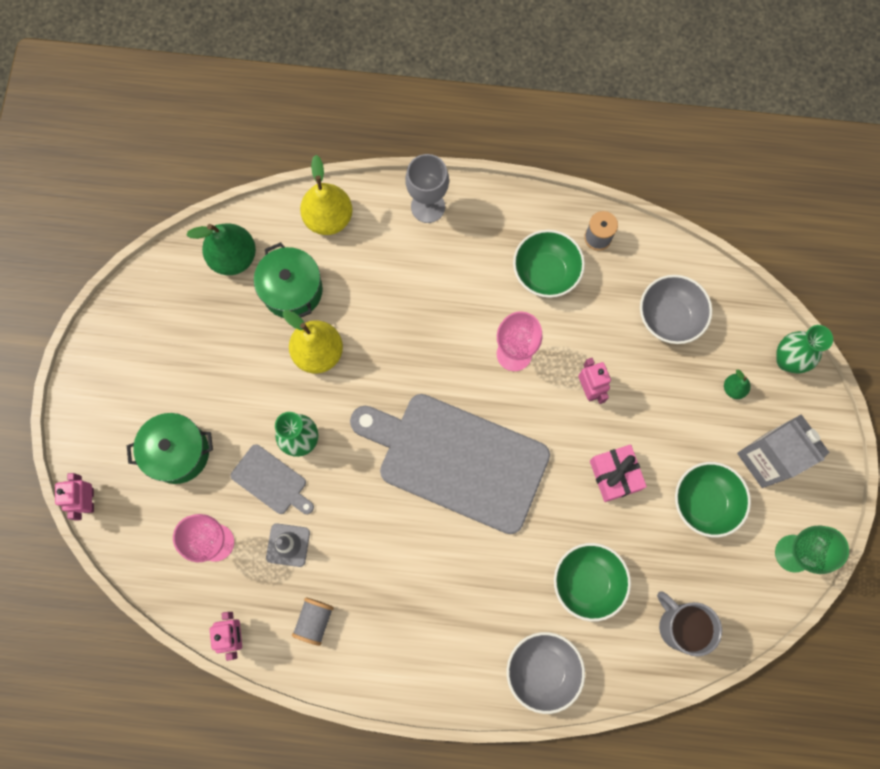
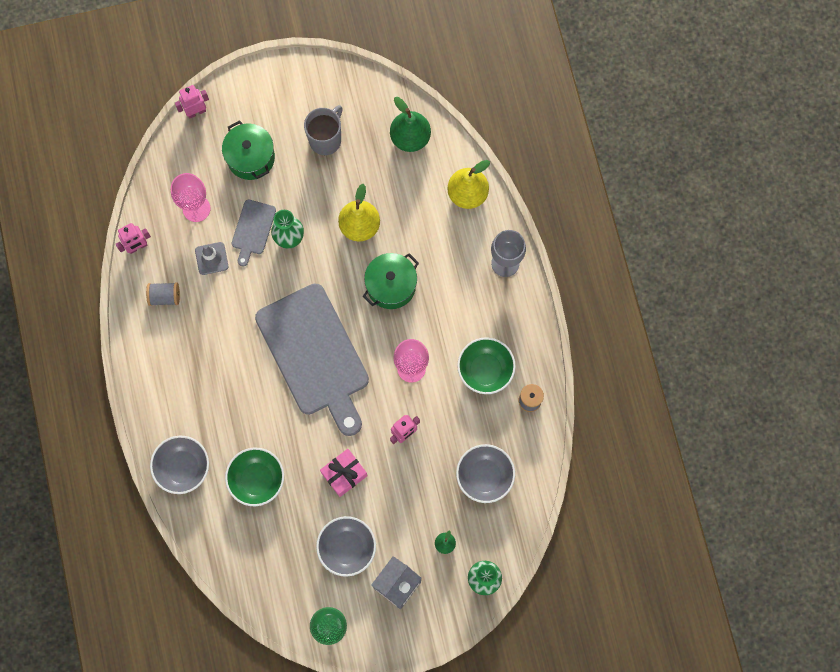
camera: 70 degrees right, 0 degrees up
(292, 290) = (400, 189): green pot -> green pot (391, 286)
(457, 460) = (314, 354): grey cutting board -> grey cutting board turned 150 degrees clockwise
(679, 626) = (248, 557): grey mug -> grey mug (326, 139)
(704, 502) = (347, 548): green bowl -> grey bowl

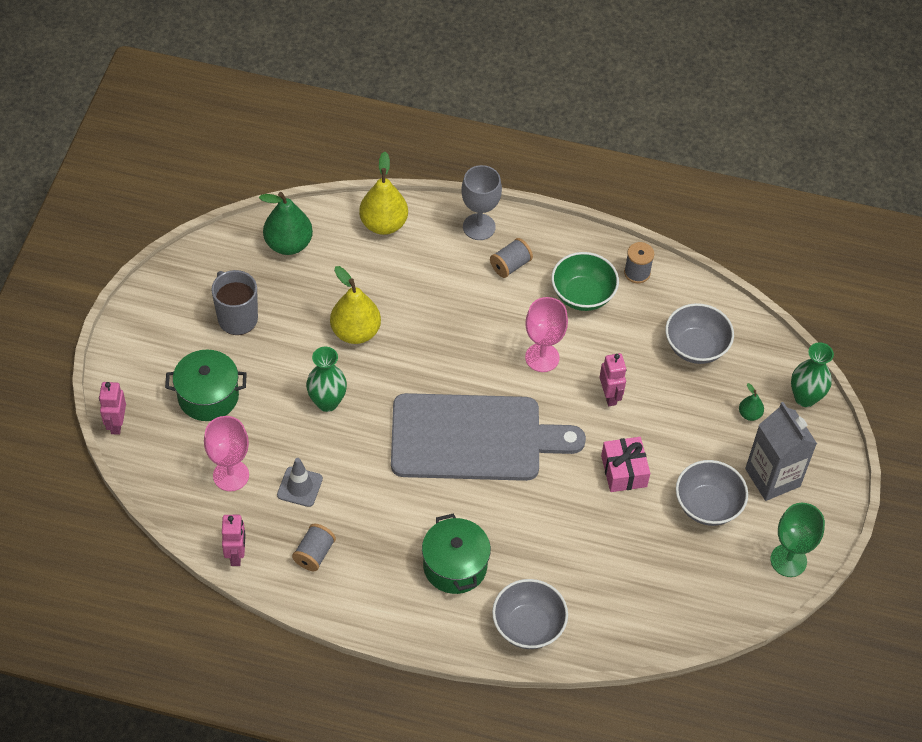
camera: 65 degrees left, 20 degrees down
(253, 229) = (293, 432): grey cutting board -> none
(257, 479) = (583, 557): green bowl -> none
(391, 286) = (440, 334): green pot -> green pot (455, 566)
(482, 304) = (510, 265): none -> grey spool

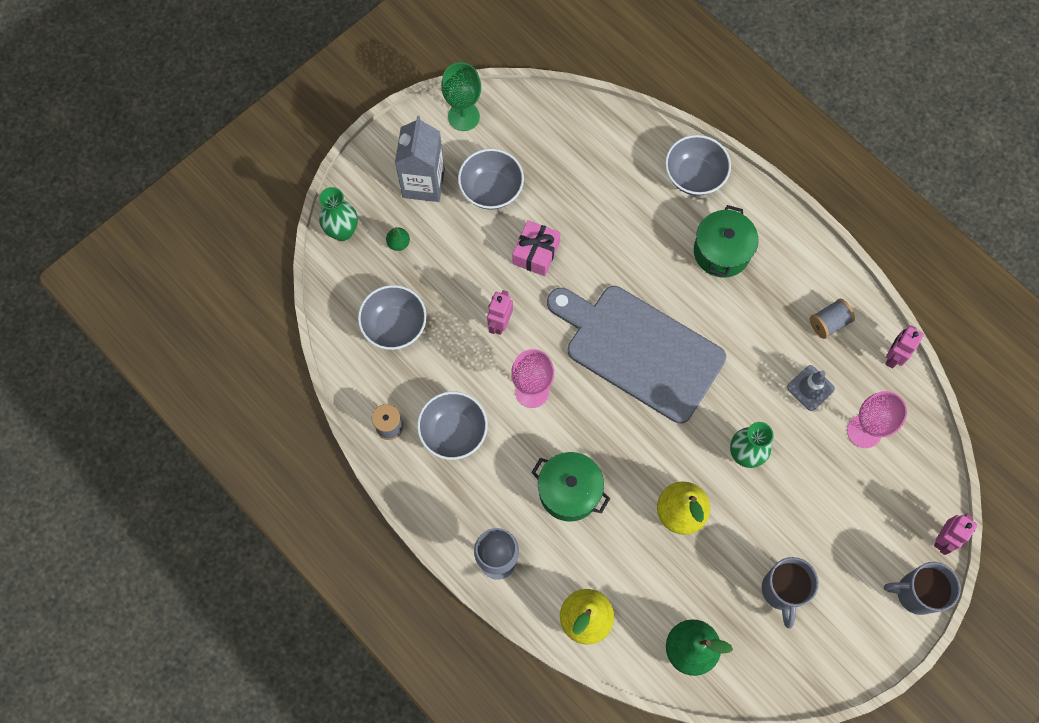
camera: 145 degrees left, 15 degrees up
(122, 371) = (915, 593): none -> grey mug
(208, 396) = (848, 521): green pot -> green pot (569, 491)
(510, 265) = (497, 501): grey spool -> none
(582, 295) = (453, 432): green bowl -> grey bowl

